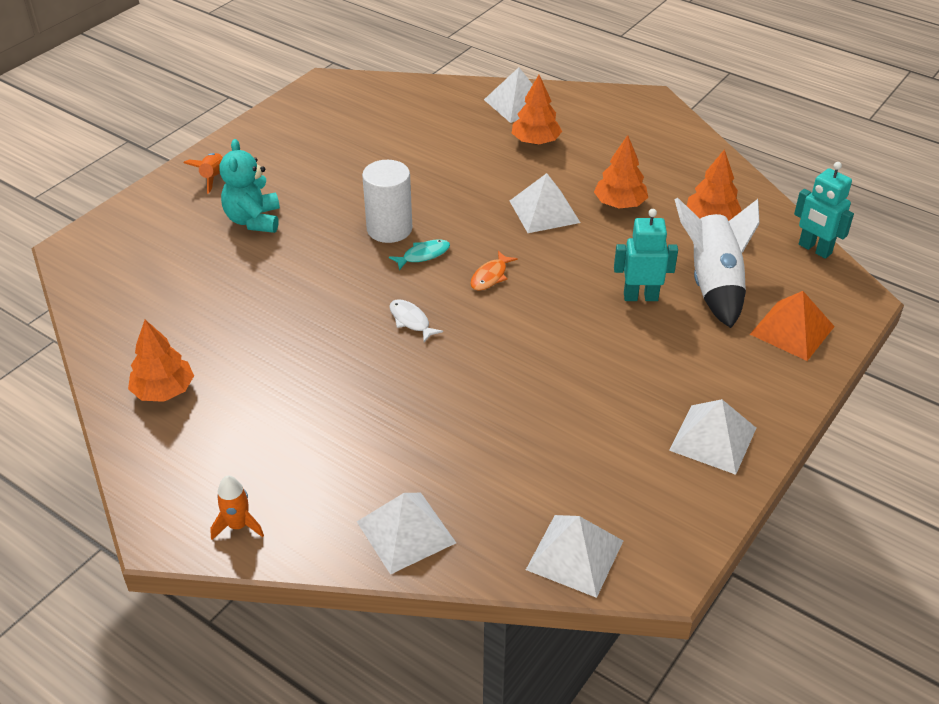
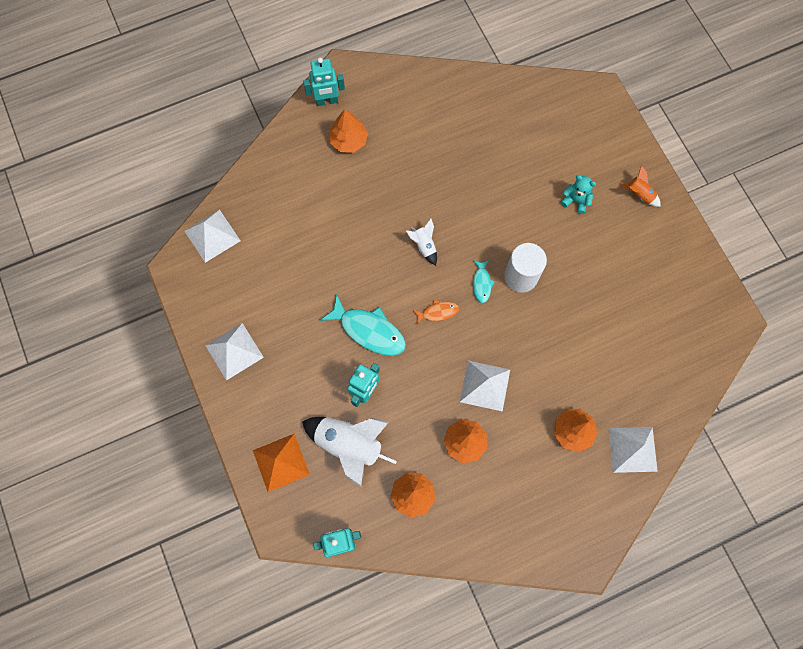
camera: 120 degrees right, 30 degrees up
(164, 390) = (442, 100): orange tree -> orange tree (349, 140)
(238, 525) = (327, 101): orange rocket -> turquoise robot
(253, 220) = (575, 200): turquoise teddy bear -> turquoise teddy bear, size x0.66
(406, 532) = (275, 169): white pyramid -> none
(411, 321) = (424, 246): white fish -> white rocket
(490, 276) = (437, 312): orange fish -> orange fish turned 105 degrees clockwise
(566, 324) = (369, 330): none -> turquoise fish

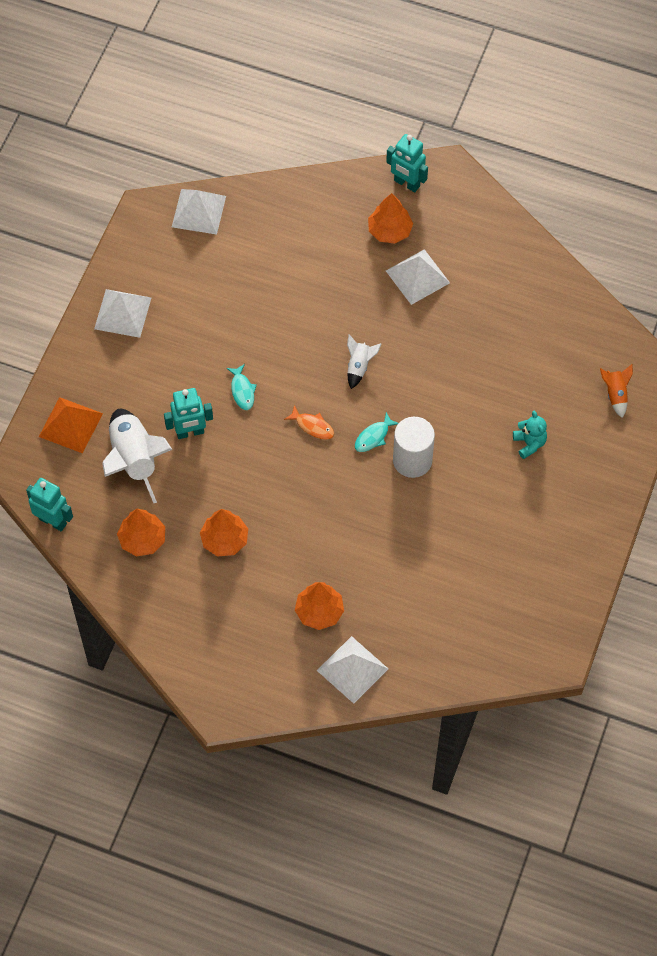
camera: 45 degrees right, 10 degrees down
(369, 330) = (242, 391): turquoise fish -> turquoise fish, size x0.52
(484, 385) = (288, 514): white pyramid -> white pyramid (417, 276)
(639, 194) = (592, 487): orange rocket -> orange rocket (615, 394)

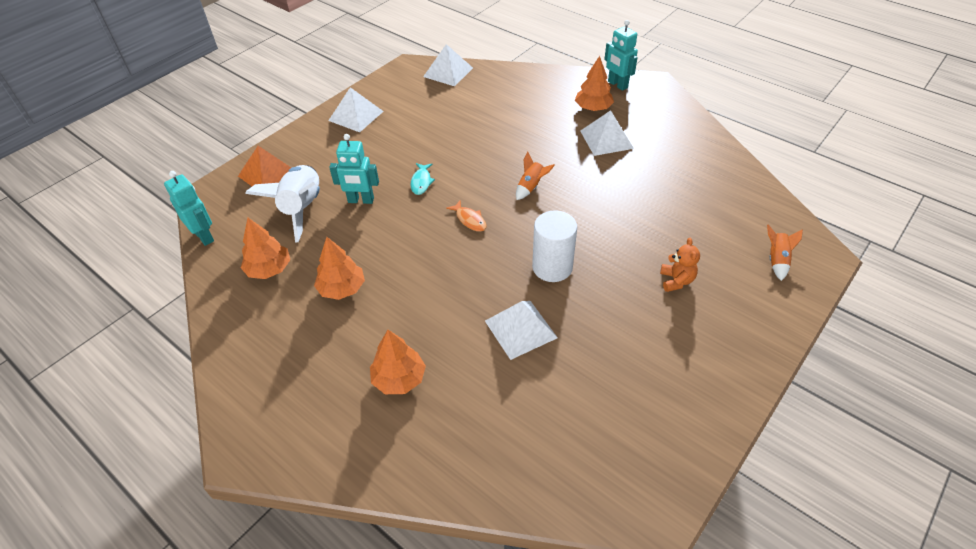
camera: 20 degrees right, 15 degrees down
(352, 669) = (406, 450): white pyramid -> white pyramid (521, 329)
(359, 366) = (531, 187): white rocket -> orange rocket
(373, 437) = (522, 240): turquoise fish -> none
(529, 443) = (676, 281): turquoise teddy bear -> orange teddy bear

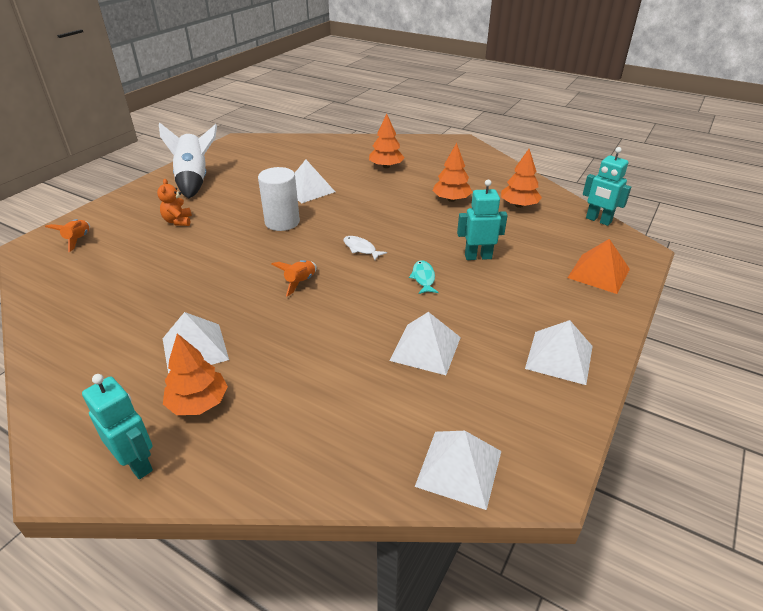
camera: 170 degrees right, 10 degrees down
(302, 209) = (531, 246): white rocket -> white rocket (194, 180)
(442, 127) = (426, 348): none -> white pyramid
(469, 220) = (361, 249): orange fish -> white fish

